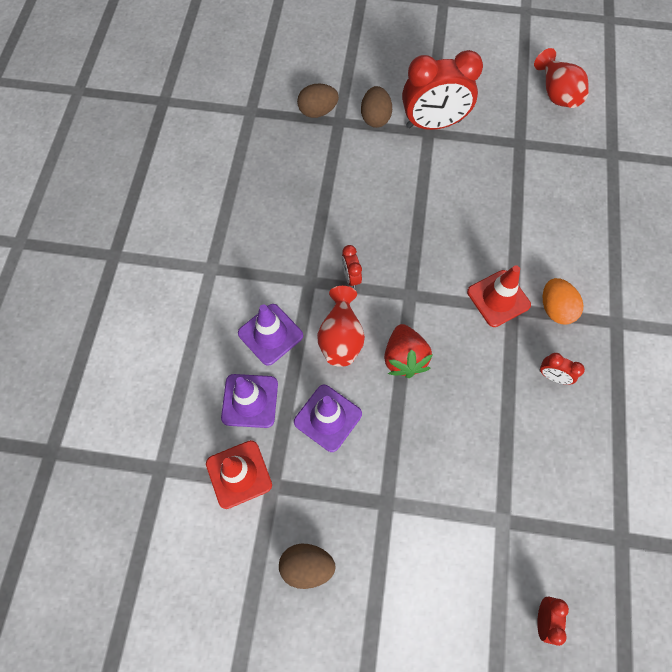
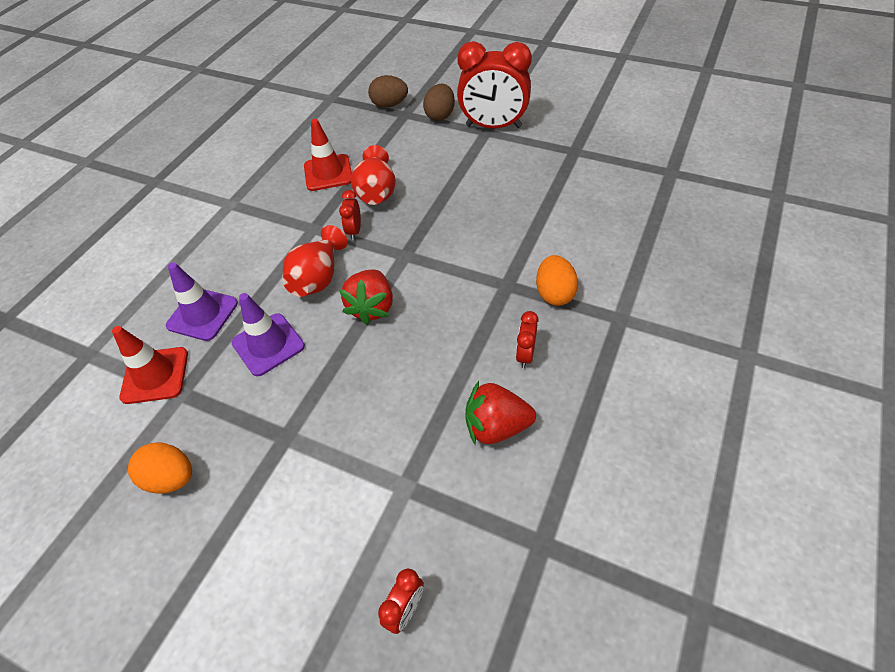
camera: 20 degrees right, 15 degrees down
(270, 334) = (253, 264): purple traffic cone -> none
(307, 566) = (171, 478): brown egg -> orange egg
(498, 298) = (495, 273): red traffic cone -> red traffic cone (328, 173)
(552, 376) = (525, 355): red clock -> red clock turned 60 degrees clockwise
(553, 449) = (496, 426): none -> red strawberry
(556, 93) = (629, 118): red vase -> red vase (376, 192)

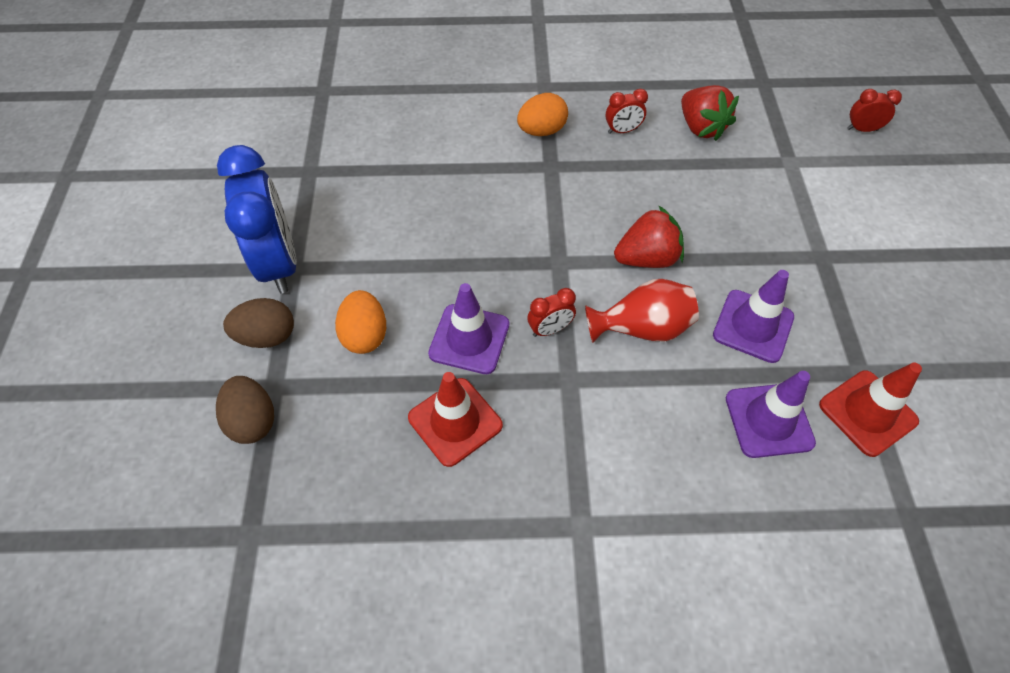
camera: 120 degrees left, 5 degrees up
(171, 478) = (928, 319): orange egg -> orange egg (365, 335)
(376, 192) = (469, 339): red vase -> purple traffic cone
(493, 126) = (279, 263): red clock -> blue clock

